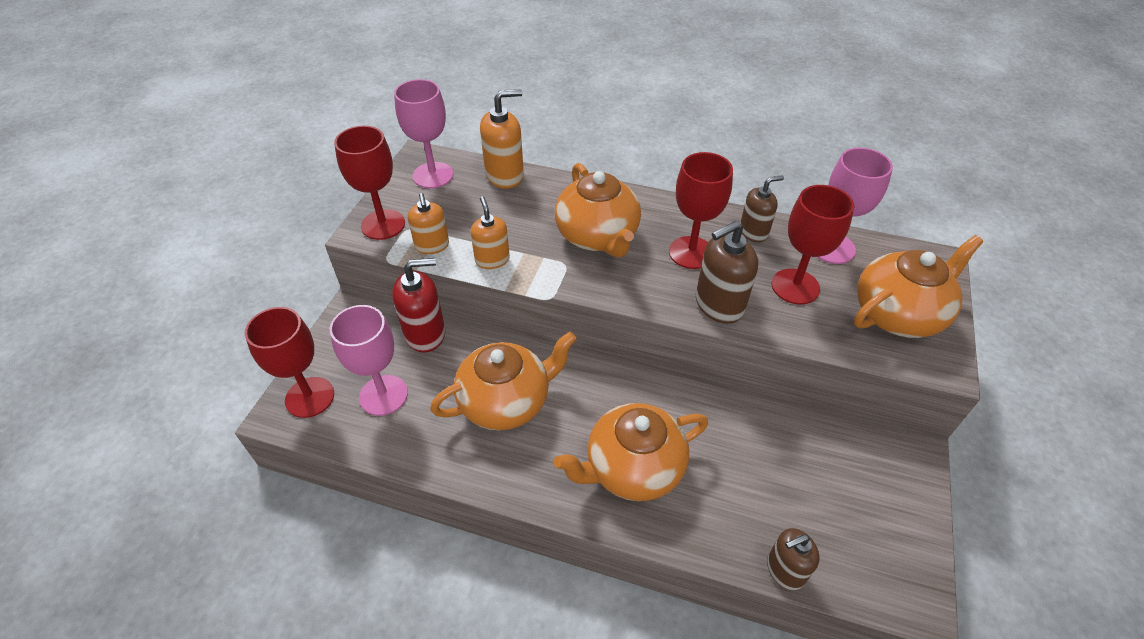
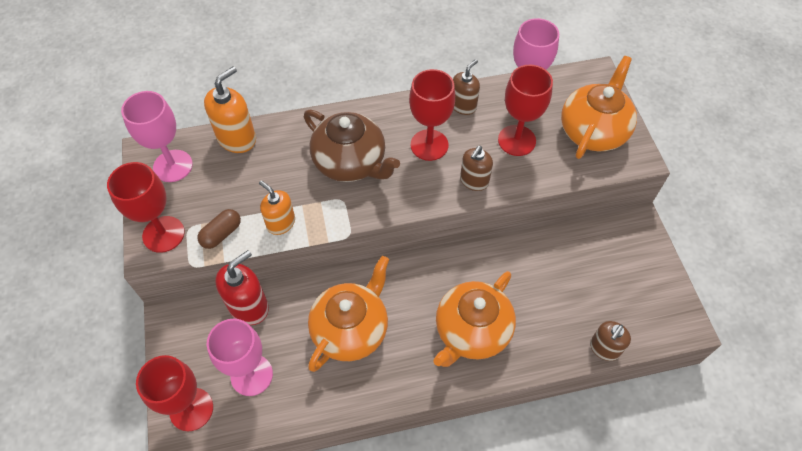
camera: 30 degrees left, 10 degrees up
(432, 245) = (221, 234): orange soap dispenser -> brown capsule
(598, 236) = (351, 163): orange teapot -> brown teapot
(719, 305) = (474, 181): brown soap dispenser -> brown soap dispenser, size x0.66

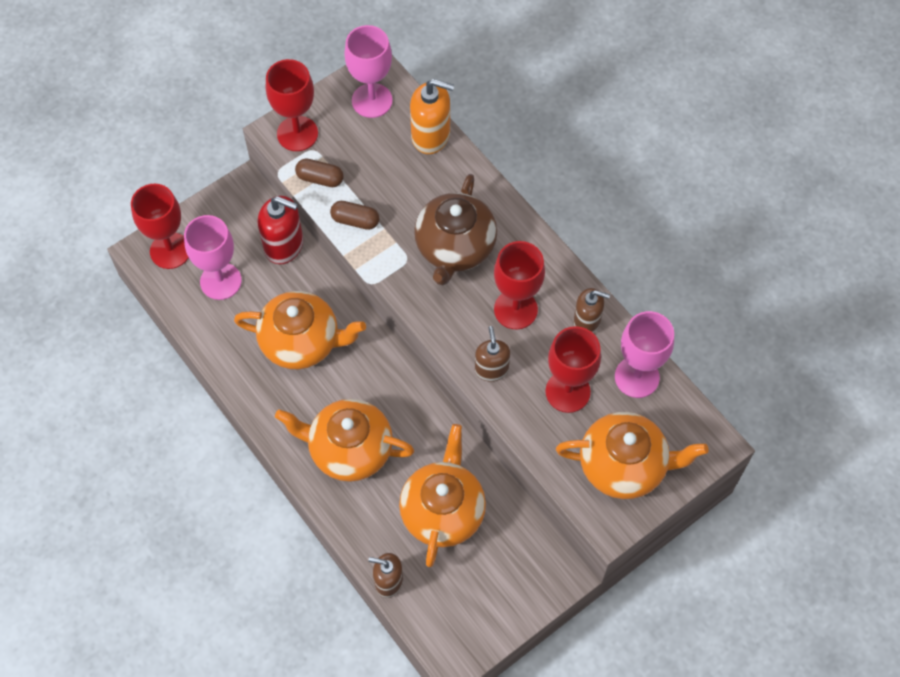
camera: 65 degrees right, 5 degrees up
(281, 223) = (355, 220): orange soap dispenser -> brown capsule
(474, 181) = (491, 369): brown soap dispenser -> brown soap dispenser turned 75 degrees clockwise
(556, 283) = (443, 510): none -> orange teapot

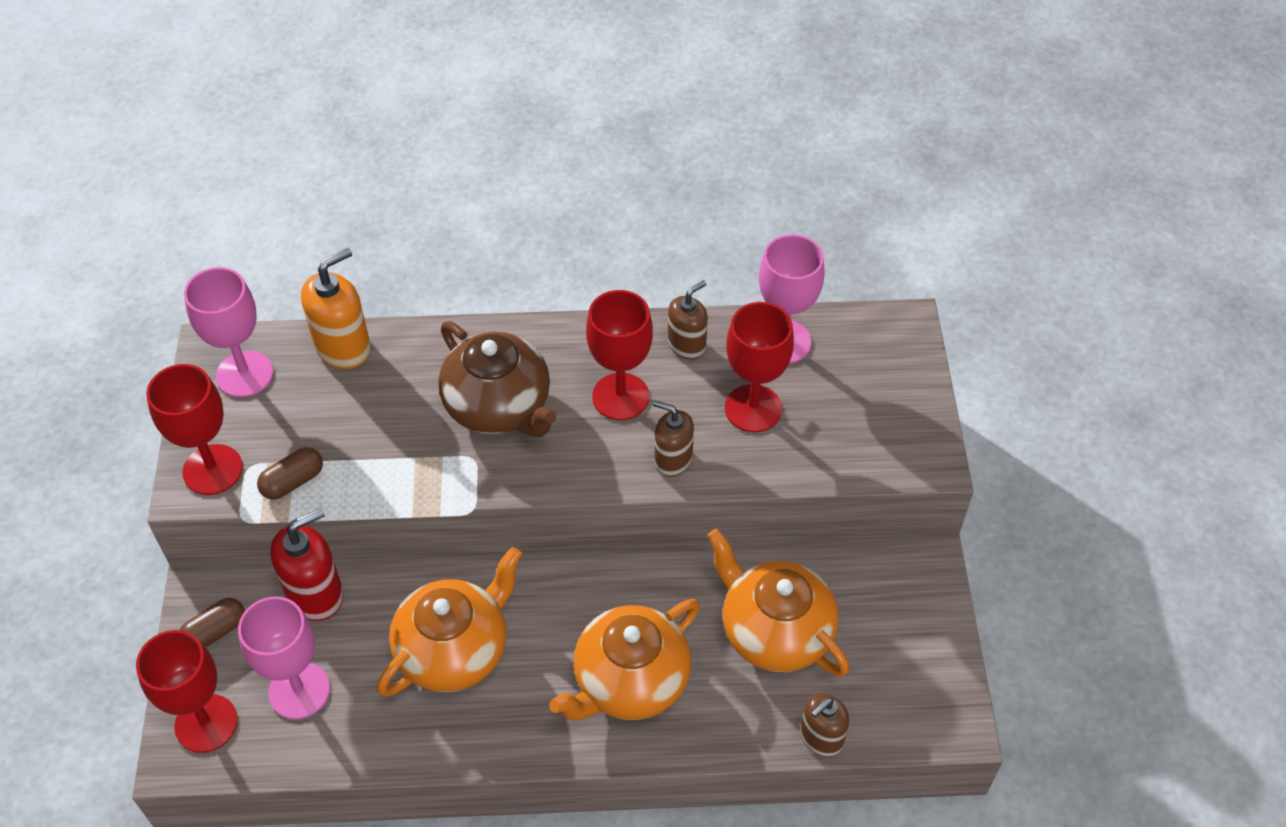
camera: 55 degrees left, 10 degrees down
(355, 220) = (379, 479): brown capsule -> brown capsule (215, 632)
(624, 465) = (873, 411): orange teapot -> none

